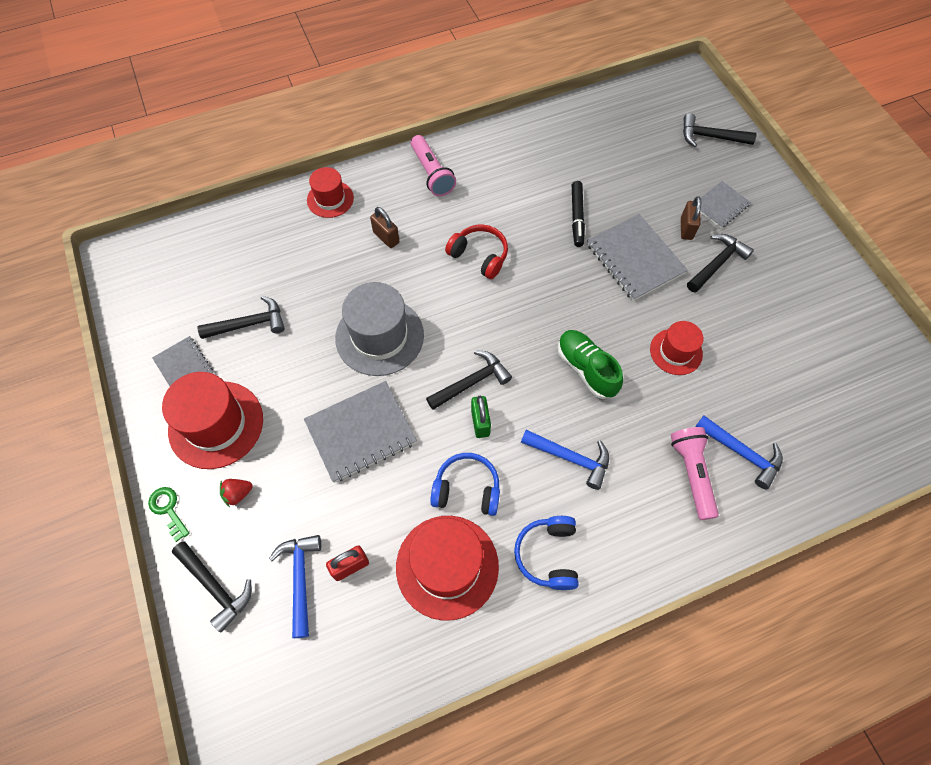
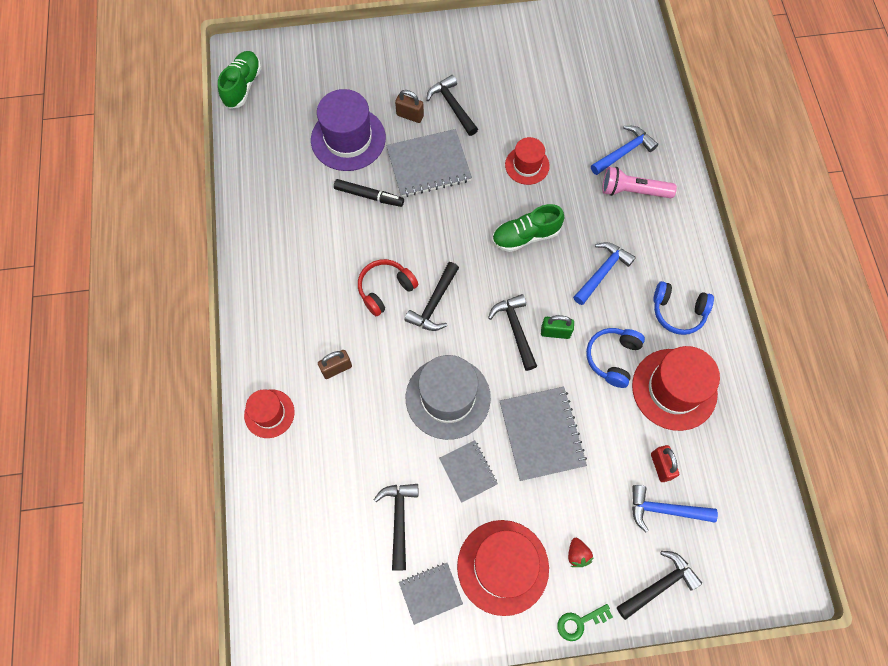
camera: 75 degrees left, 5 degrees up
(432, 173) = (272, 308): pink flashlight -> none
(634, 184) = (348, 139): none -> purple hat
(653, 89) = (243, 86): none -> green shoe
(710, 137) = (317, 62): black hammer -> black hammer (434, 303)
(720, 206) = (395, 82): grey notebook -> grey notebook (468, 471)

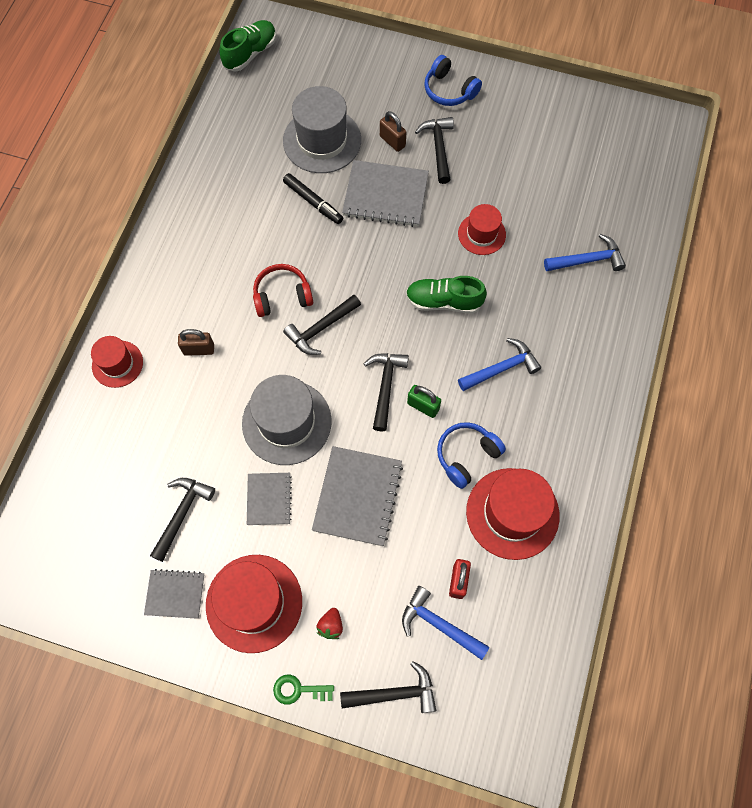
camera: 25 degrees right, 0 degrees up
(348, 139) = (322, 140): purple hat -> grey hat
(633, 191) = (576, 302): pink flashlight -> none
(678, 312) = (557, 440): blue headphones -> blue headphones (449, 90)

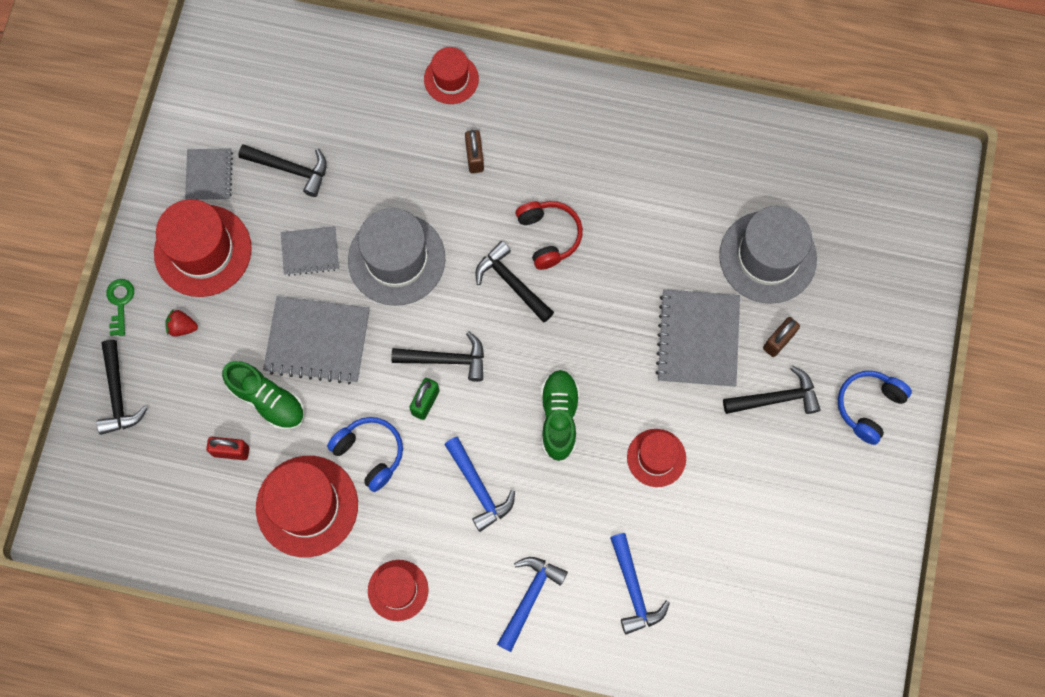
camera: 85 degrees right, 5 degrees up
(250, 53) = (887, 157): green shoe -> green shoe (267, 400)
(313, 202) = (678, 256): black marker -> none
(439, 624) = (186, 434): blue hammer -> blue hammer (529, 597)
(588, 439) = (398, 590): none -> red hat

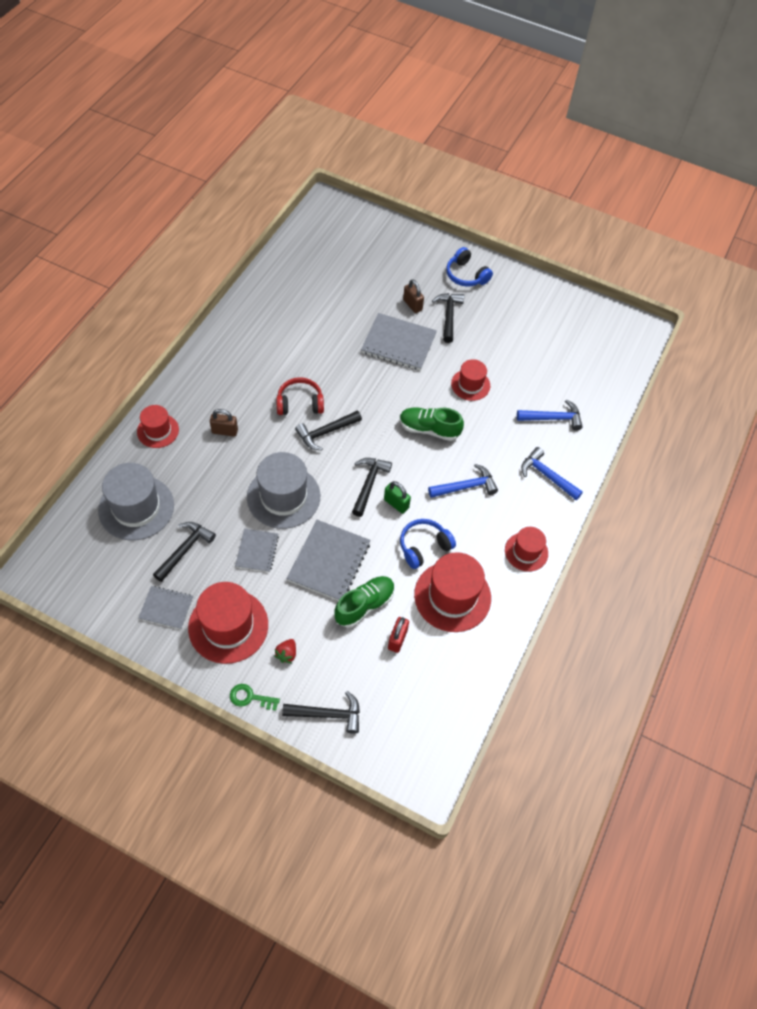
camera: 80 degrees left, 15 degrees down
(767, 257) = (356, 295): grey hat -> grey hat (136, 507)

